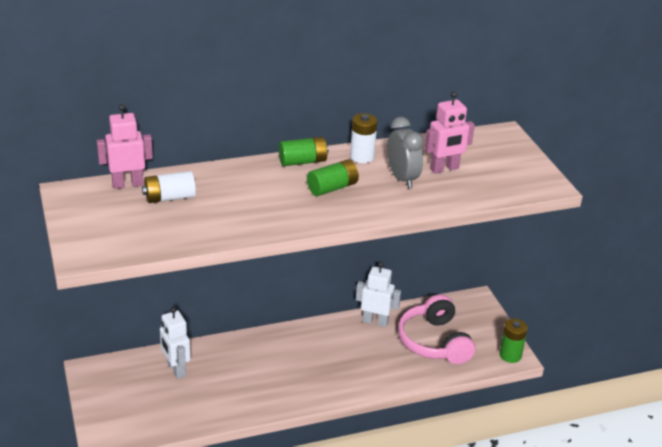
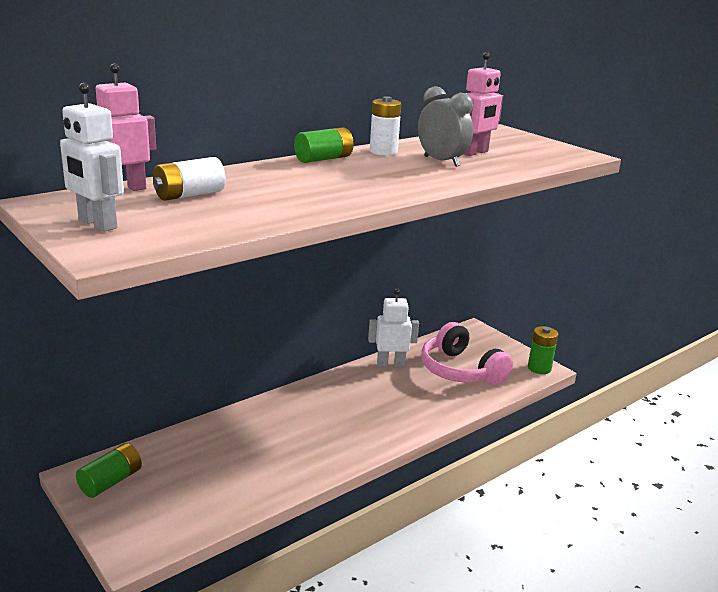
camera: 20 degrees left, 10 degrees down
(176, 369) = (194, 452): white robot -> white robot (97, 224)
(332, 188) = (376, 173): green battery -> green battery (111, 481)

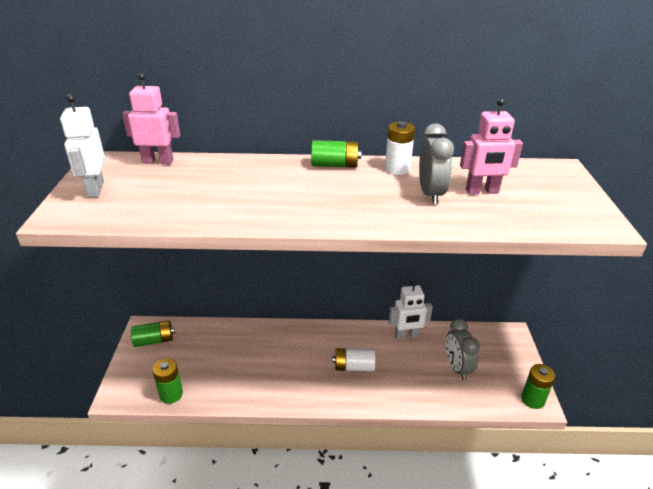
camera: 40 degrees right, 10 degrees up
(189, 195) = (185, 178): white battery -> white battery (354, 367)
(204, 518) = (171, 394): none -> green battery
(390, 364) = (406, 336): white robot -> white robot turned 135 degrees clockwise
(460, 370) = (457, 368): pink headphones -> grey clock

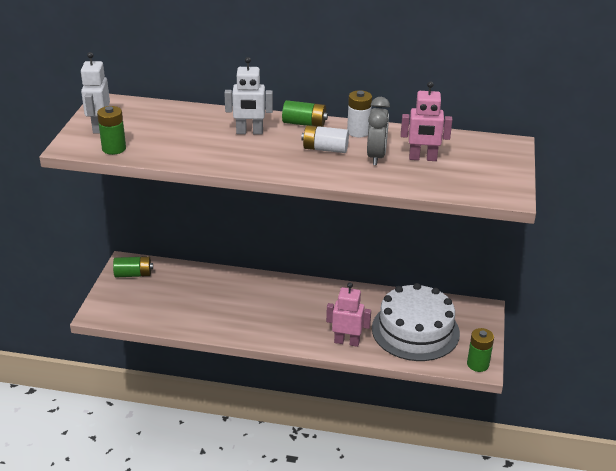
camera: 10 degrees right, 0 degrees up
(158, 161) = (152, 107): pink robot -> pink robot (347, 342)
(171, 394) = (143, 319): green battery -> green battery (114, 148)
(354, 367) = (315, 317): white battery -> white battery (325, 149)
(406, 336) = (376, 298): white robot -> white robot (249, 132)
(457, 368) = (415, 330): grey clock -> white cake

